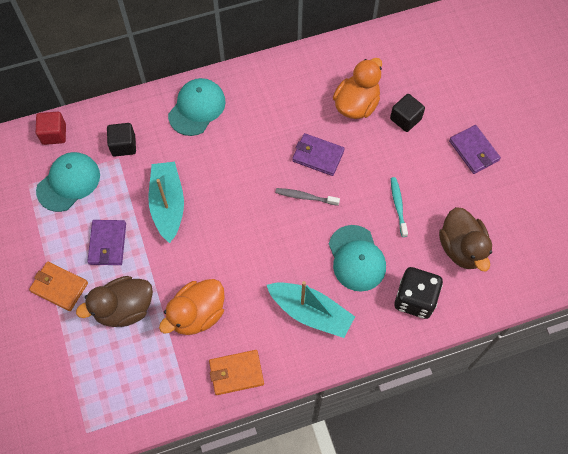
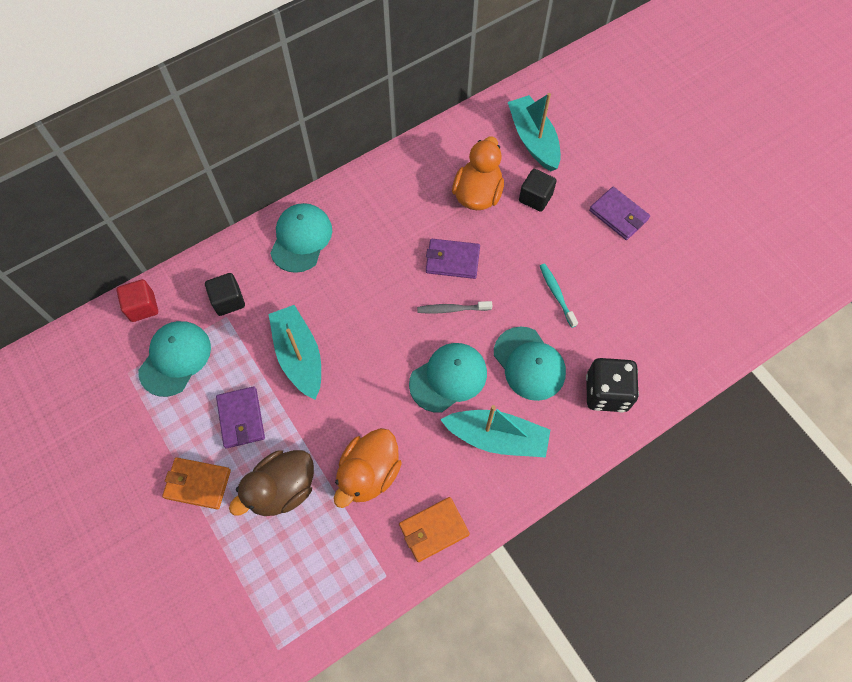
camera: 15 degrees left, 0 degrees up
(285, 253) = (448, 378): none -> turquoise cap
(419, 68) = (533, 140): none -> turquoise boat
(461, 248) = (639, 324): brown duck -> none

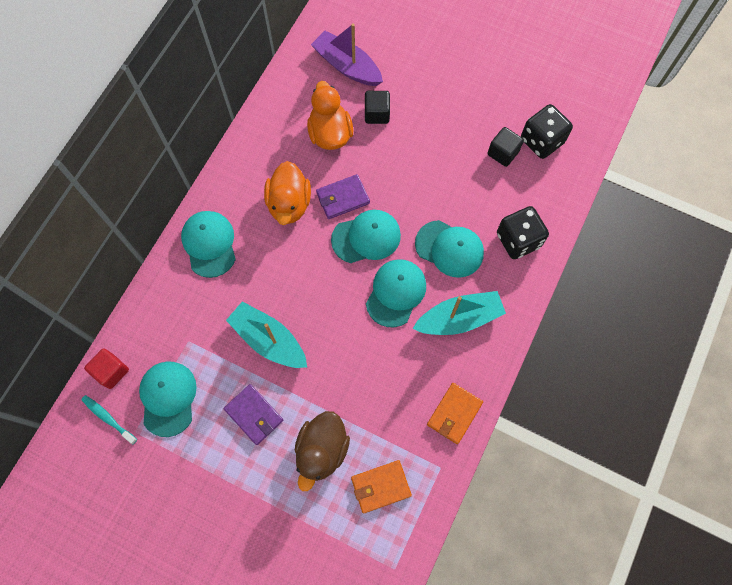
camera: 30 degrees left, 5 degrees up
(197, 484) = (252, 485): orange wallet -> orange wallet (380, 486)
(228, 301) = (181, 327): black cube -> black cube (503, 153)
(369, 473) = (381, 400): orange duck -> orange duck (289, 204)
(452, 309) = (366, 237): grey toothbrush -> turquoise cap
(533, 140) = (347, 66): turquoise boat -> purple boat
(556, 294) = (438, 183): turquoise toothbrush -> turquoise toothbrush (108, 418)
(618, 215) = (448, 96): purple wallet -> none
(692, 307) = (541, 141): none -> black dice

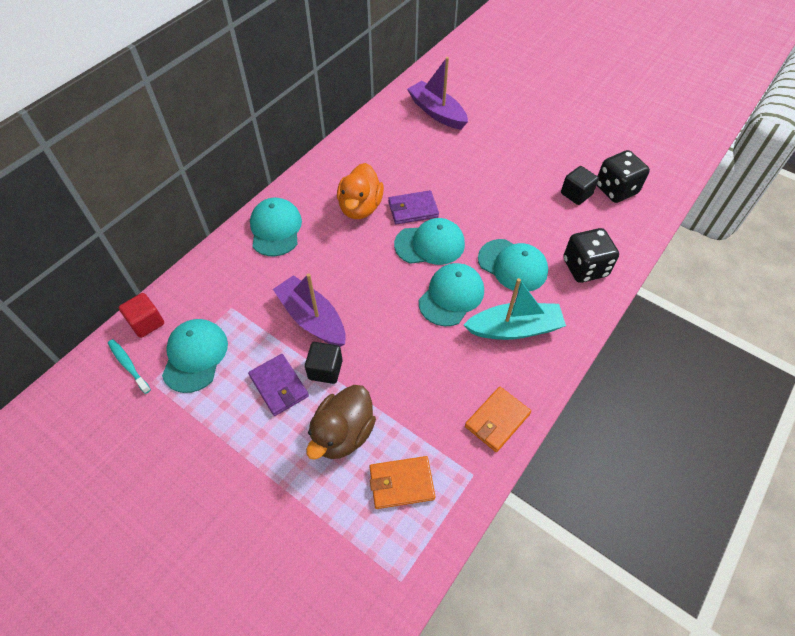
camera: 10 degrees right, 15 degrees down
(269, 340) = (312, 318): turquoise boat -> purple boat
(330, 134) = (411, 159): orange duck -> none
(377, 114) = (458, 149): black cube -> black cube (325, 370)

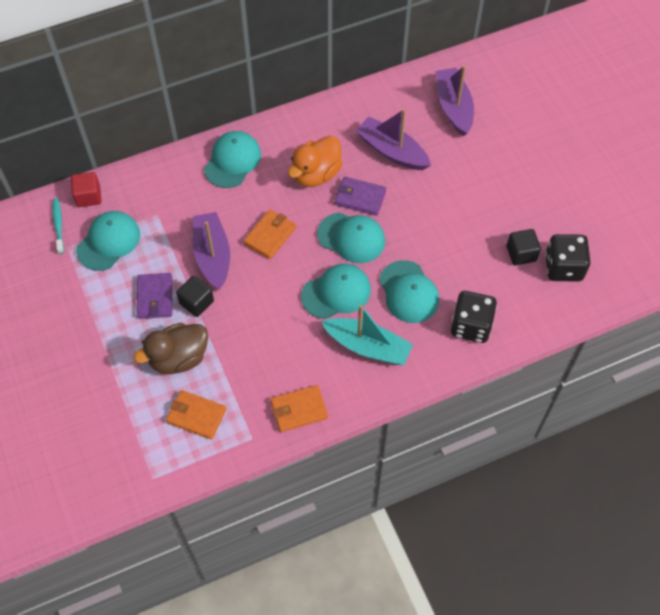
camera: 30 degrees right, 5 degrees up
(355, 276) = (270, 236): none -> orange wallet
(412, 163) = (392, 151): none -> purple boat

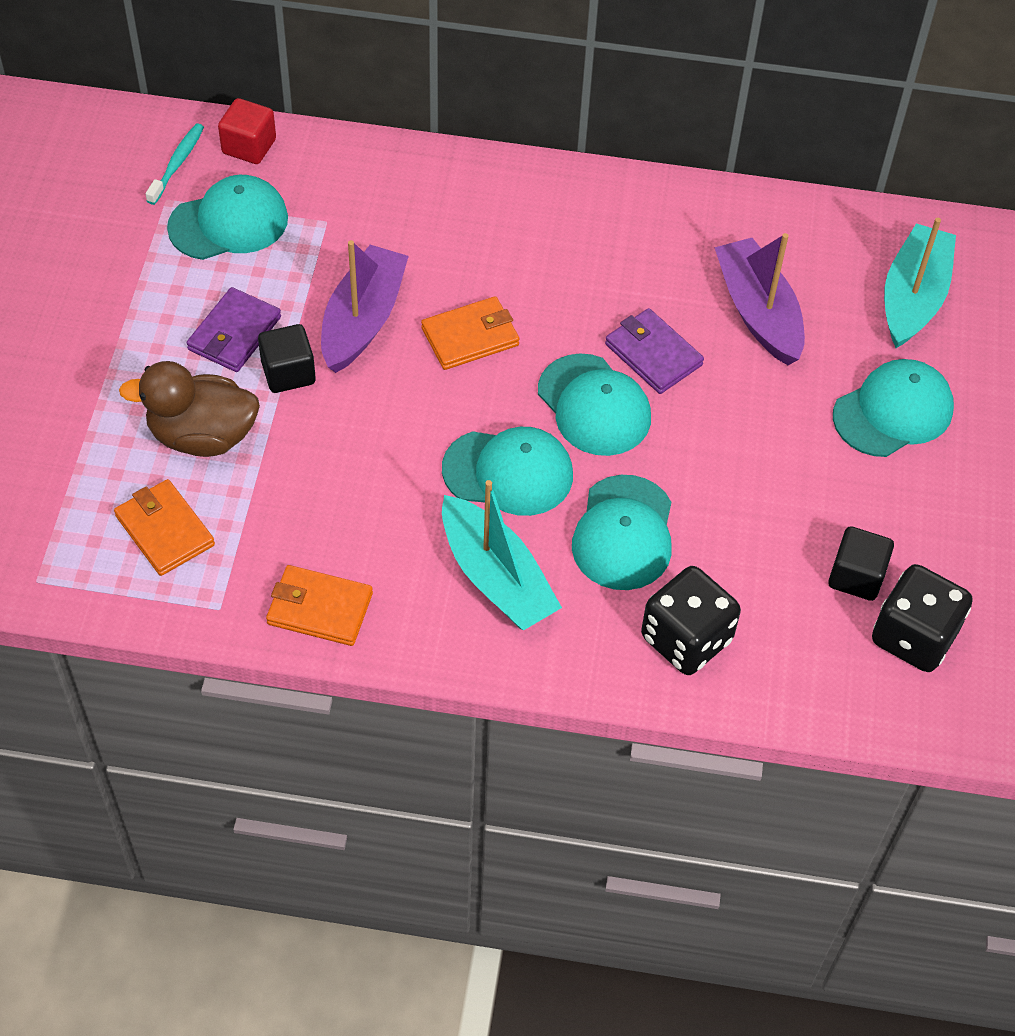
camera: 30 degrees right, 5 degrees down
(232, 161) = (496, 202): turquoise cap -> turquoise cap (893, 412)
(316, 174) = (610, 285): orange duck -> none
(453, 107) = (913, 297): purple boat -> turquoise boat

